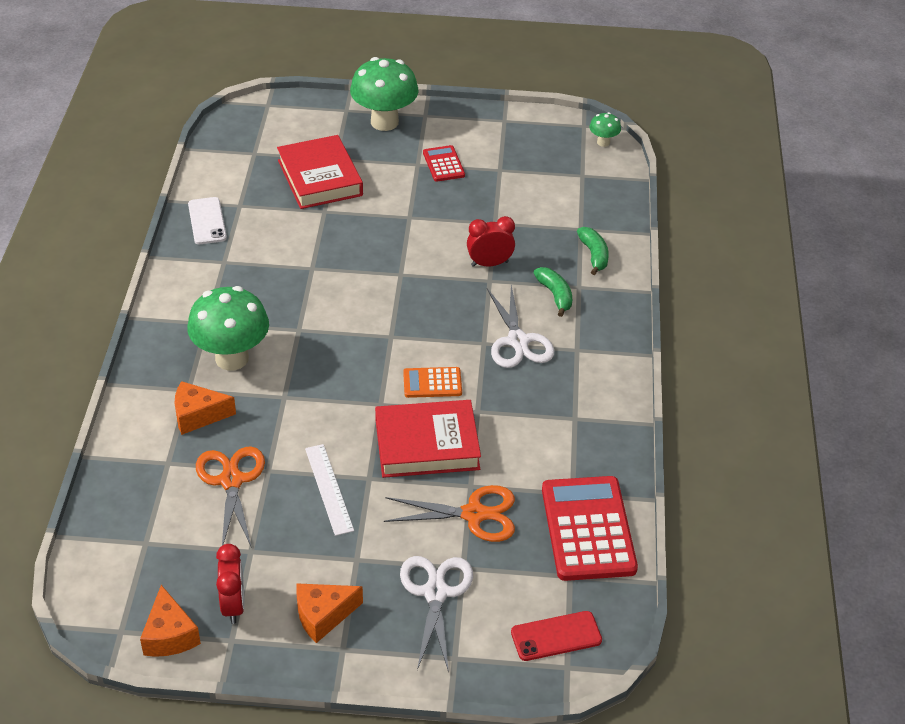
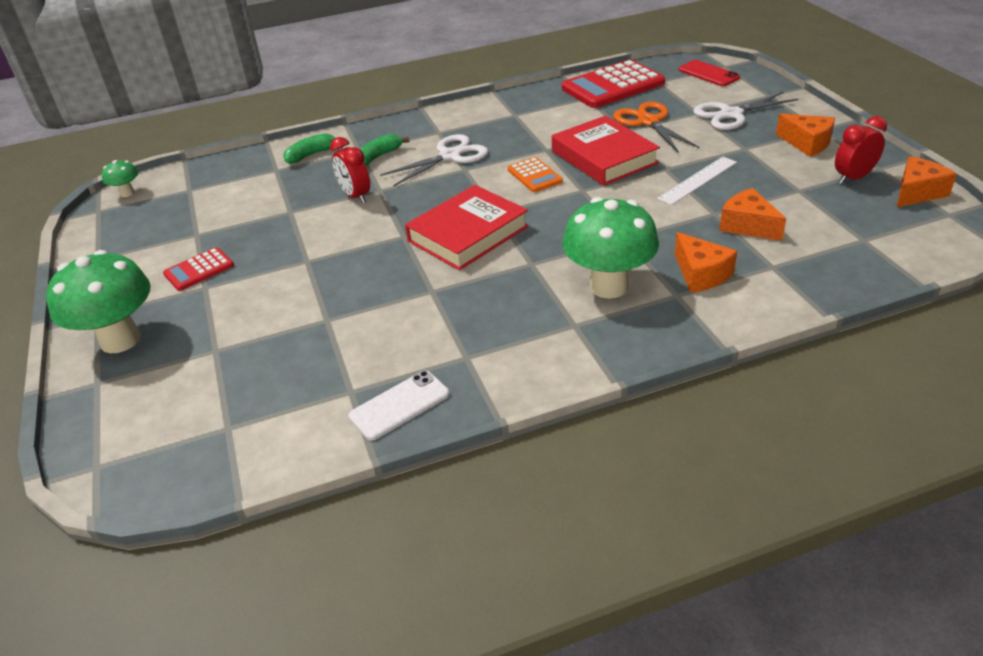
camera: 110 degrees left, 5 degrees down
(231, 480) = (747, 226): orange scissors -> orange cheese
(320, 178) = (262, 347): red book -> red book (468, 234)

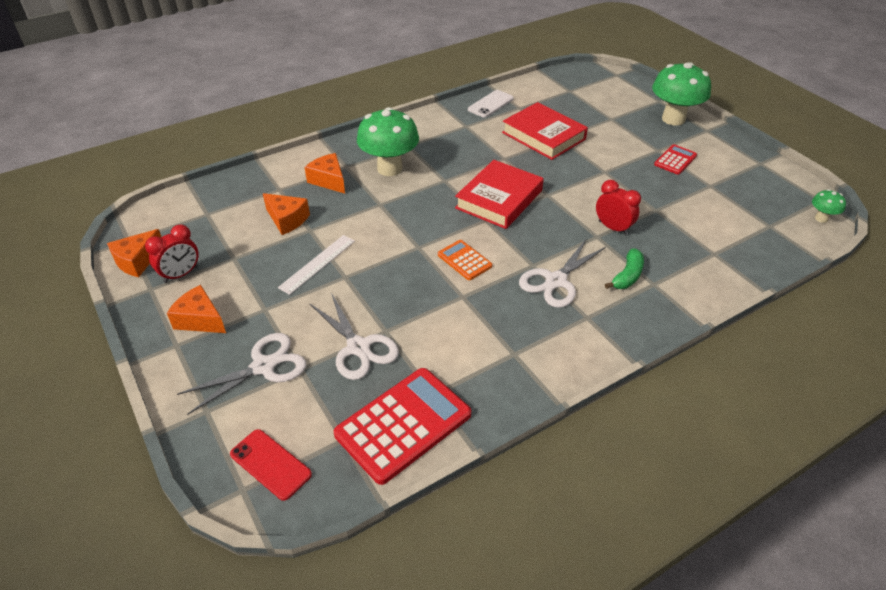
camera: 165 degrees right, 5 degrees up
(311, 155) = (697, 275): green banana -> none
(604, 157) = (403, 288): red book -> red book (543, 136)
(648, 122) = (359, 348): orange scissors -> white scissors

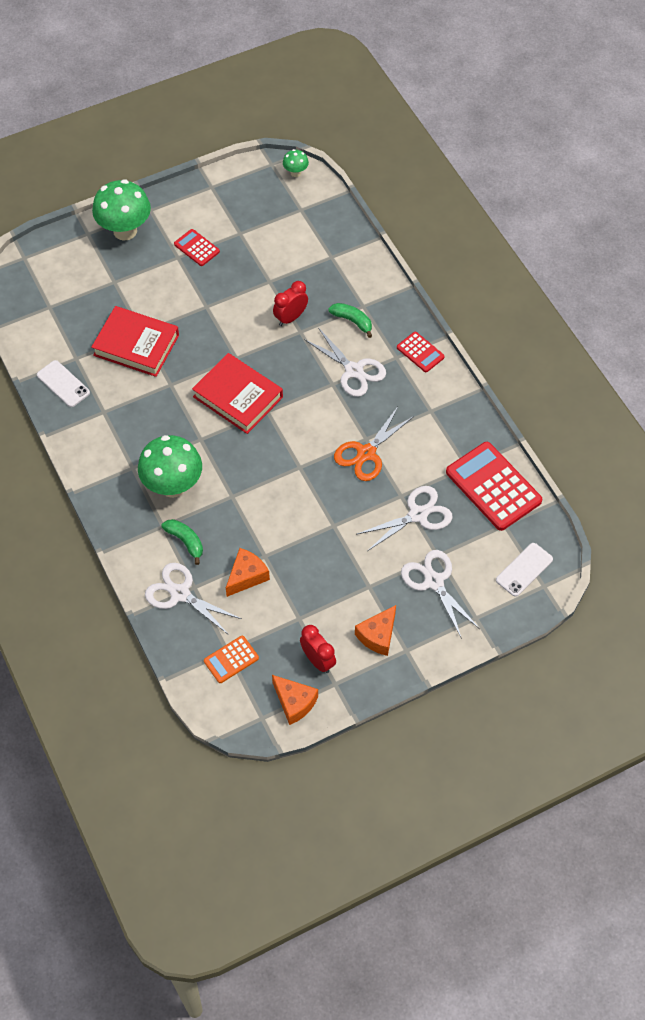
camera: 85 degrees left, 15 degrees up
(270, 464) = (524, 570): red phone -> white phone
(273, 181) = (179, 593): none -> white scissors
(317, 264) = (314, 547): white ruler -> none
(329, 180) = (185, 541): orange cheese -> green banana
(441, 297) = (366, 453): none -> orange scissors
(464, 260) = (322, 433): orange calculator -> orange calculator (231, 659)
(543, 136) = (136, 345): red book -> red book turned 60 degrees clockwise
(602, 339) = (420, 352): none -> red calculator

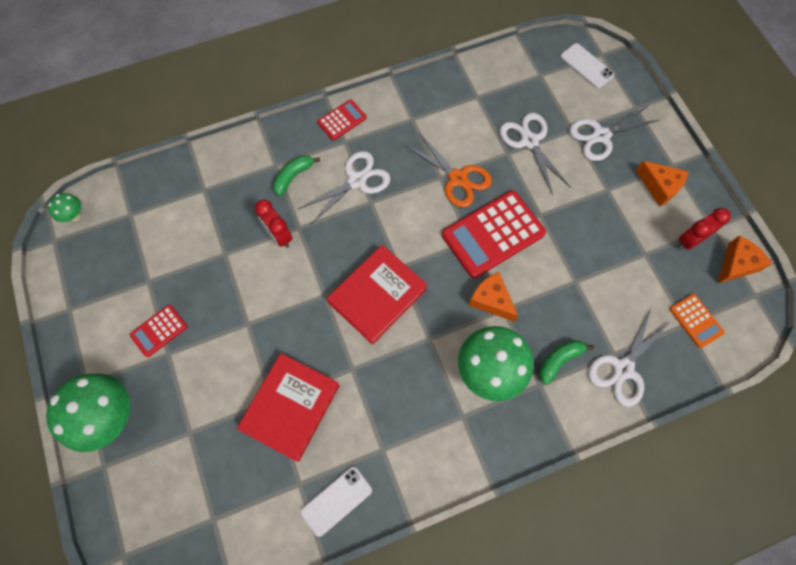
camera: 85 degrees left, 10 degrees up
(246, 576) = (600, 300): orange cheese -> orange cheese (491, 300)
(493, 487) = (500, 78): red calculator -> red calculator (493, 234)

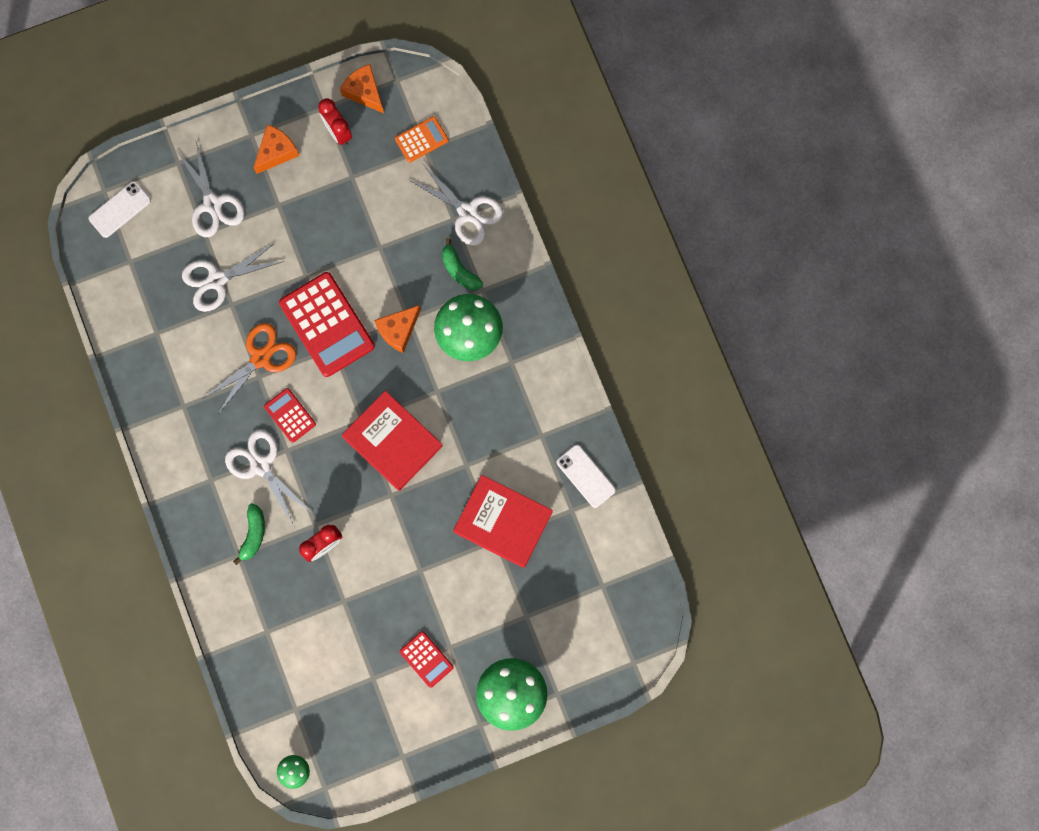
camera: 90 degrees left, 10 degrees up
(293, 176) = (253, 534): green banana -> green banana turned 120 degrees counterclockwise
(342, 120) = (182, 484): red calculator -> red calculator (290, 415)

